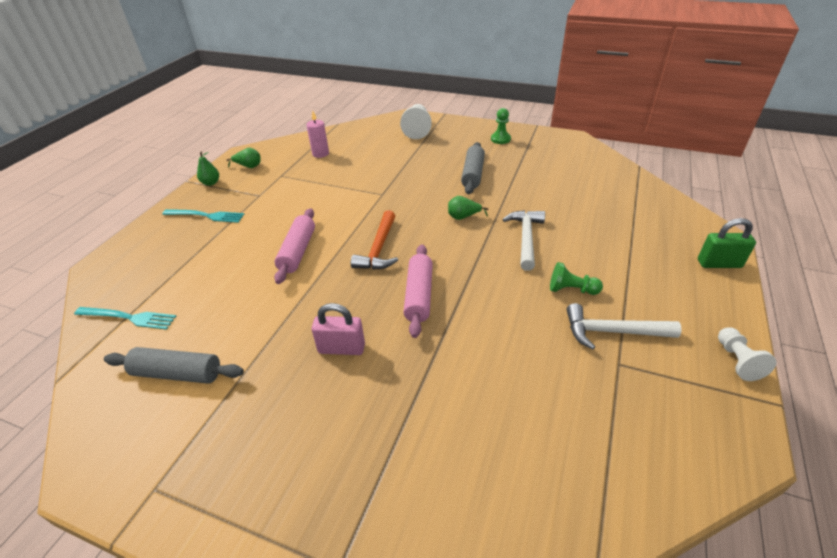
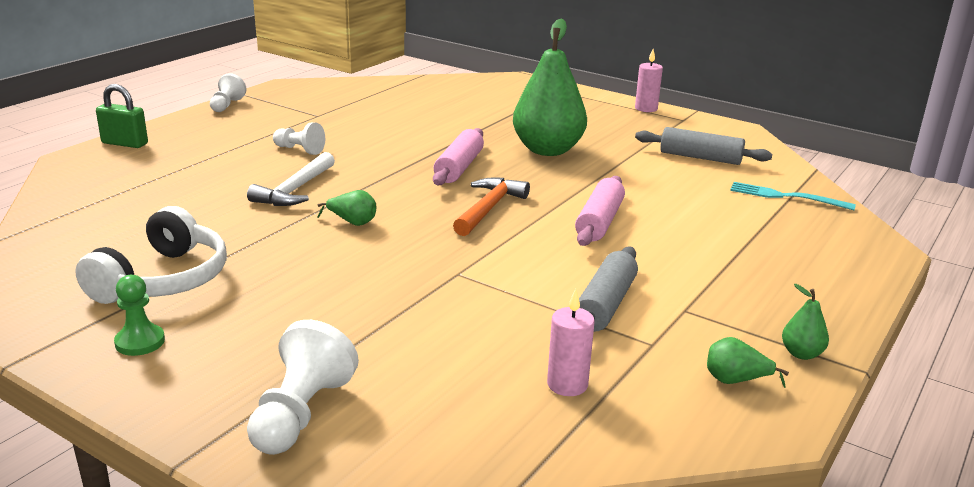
camera: 170 degrees left, 15 degrees down
(198, 520) = (646, 108): none -> pink candle
(206, 216) = (767, 290): turquoise fork -> none
(341, 348) = (548, 150): pink padlock -> green pear
(473, 174) = (278, 277): grey rolling pin -> grey rolling pin (604, 305)
(526, 163) = (163, 279): none -> white headphones
(571, 289) = (299, 150): green pawn -> white pawn
(612, 332) = (299, 127): white hammer -> none

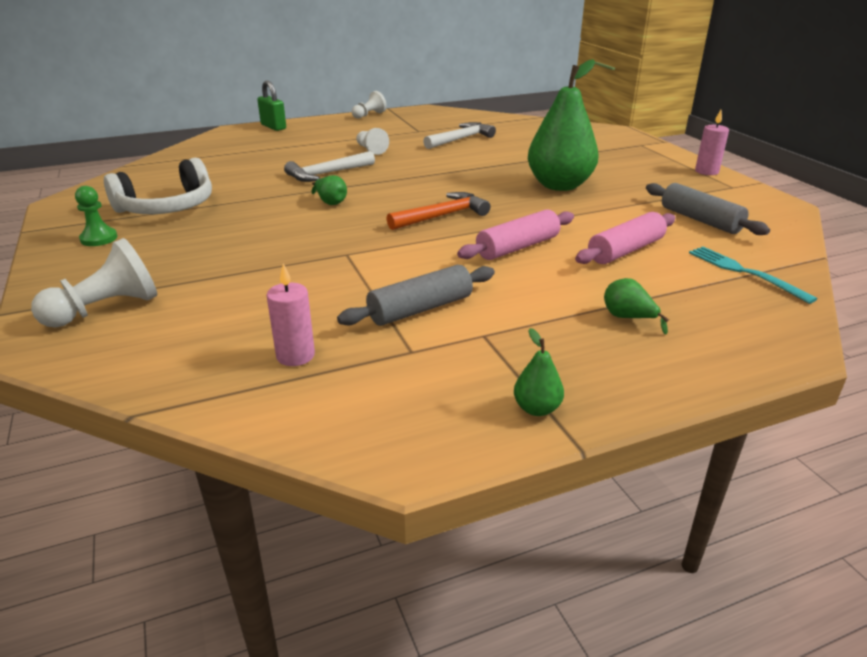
camera: 35 degrees right, 5 degrees up
(379, 117) = (460, 139): none -> white hammer
(459, 167) = (465, 183): pink rolling pin -> pink rolling pin (625, 250)
(735, 381) = (435, 406): green pear -> green pear (628, 318)

